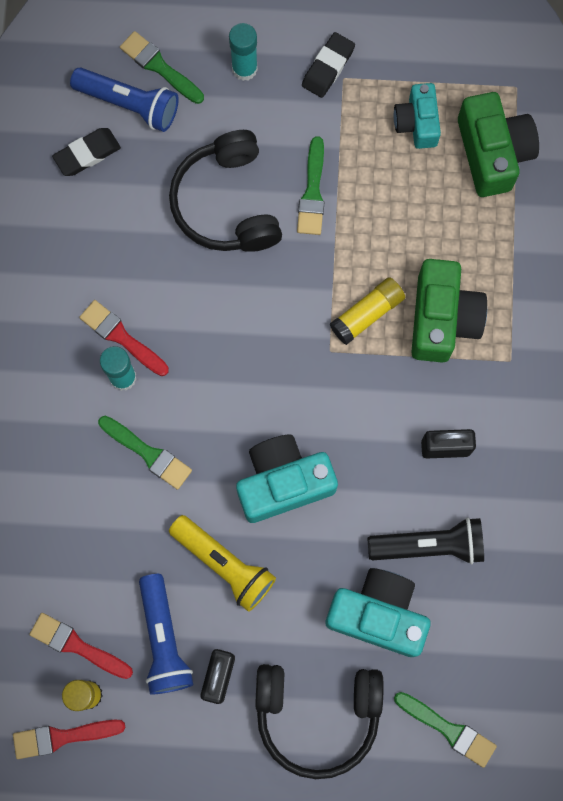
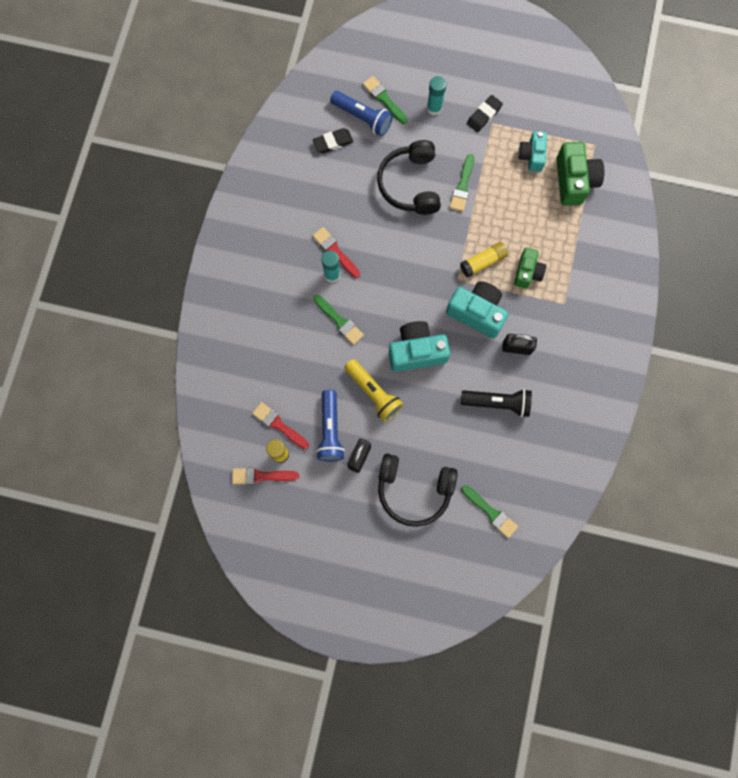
camera: 10 degrees right, 0 degrees up
(378, 615) = (460, 438): turquoise camera -> turquoise camera (477, 313)
(442, 319) = (527, 272): green camera -> green camera, size x0.64

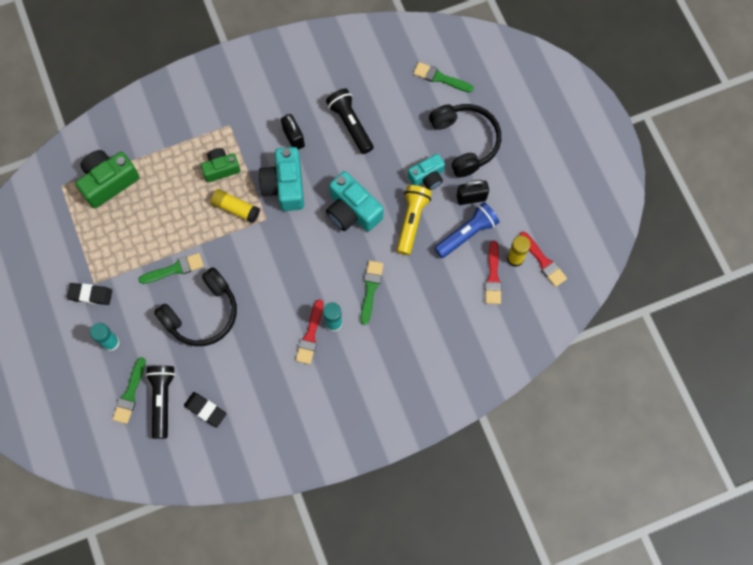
camera: 125 degrees left, 5 degrees down
(362, 118) = (162, 400): blue flashlight -> black flashlight
(491, 512) = (440, 78): green brush -> green brush turned 75 degrees counterclockwise
(531, 156) = (106, 230): turquoise camera -> turquoise camera (427, 177)

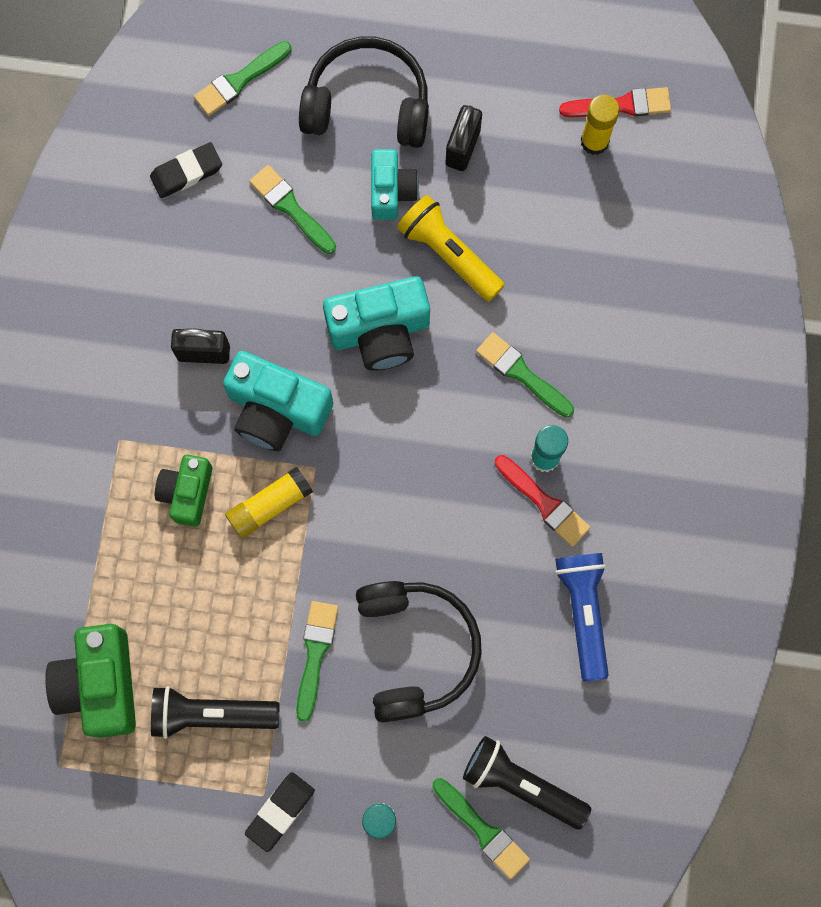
camera: 60 degrees left, 5 degrees up
(205, 410) = (574, 725): black eraser -> black eraser (187, 172)
(350, 124) = (234, 255): black flashlight -> black flashlight (211, 714)
(390, 136) = (291, 207): none -> green brush
(467, 234) = (516, 186): blue flashlight -> blue flashlight (583, 612)
(493, 277) = (604, 188): red brush -> none

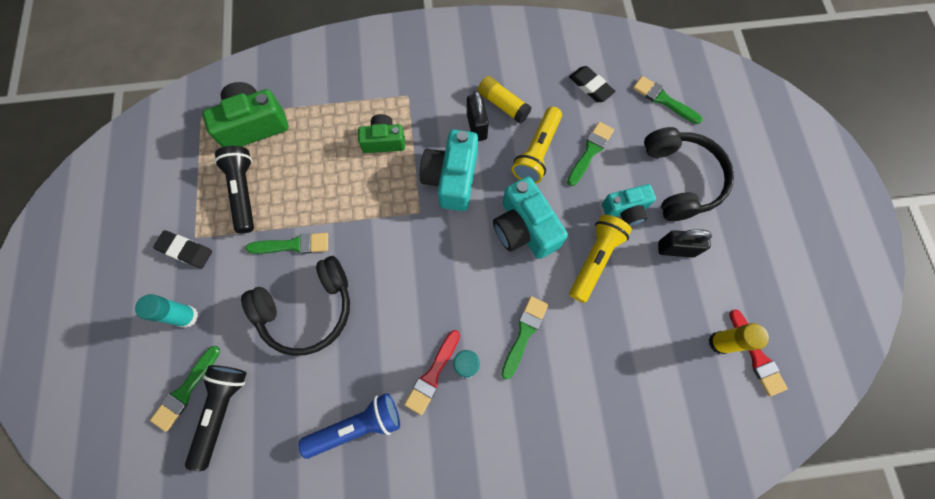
camera: 75 degrees right, 5 degrees down
(270, 280) = (537, 152): none -> yellow flashlight
(270, 505) = (387, 191): yellow glue stick -> yellow glue stick (503, 105)

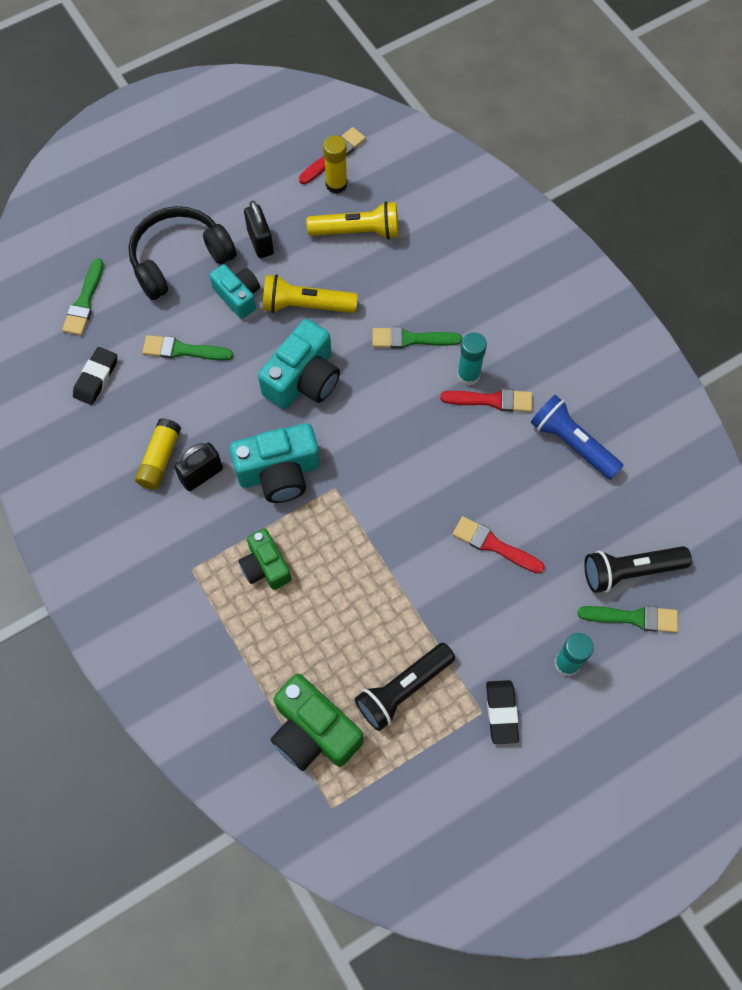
camera: 115 degrees left, 5 degrees down
(293, 245) = (435, 598): green brush -> none
(308, 309) = (493, 545): black headphones -> red brush
(537, 152) = (207, 401): yellow flashlight -> yellow flashlight (357, 232)

